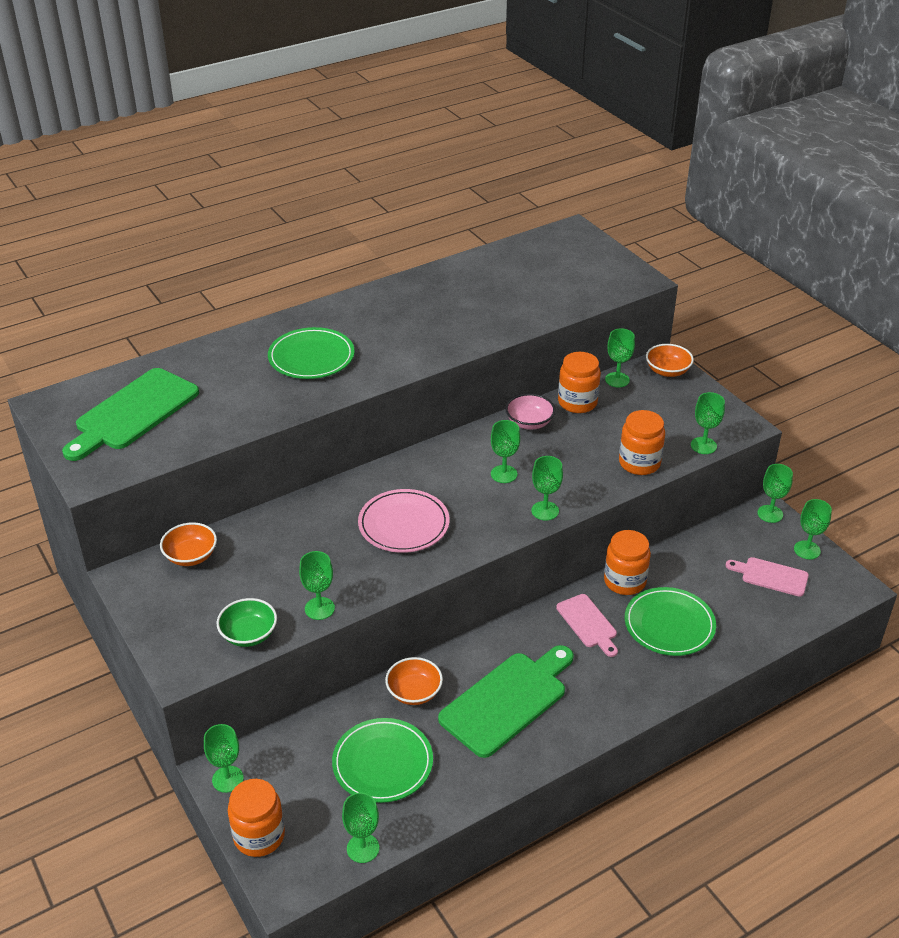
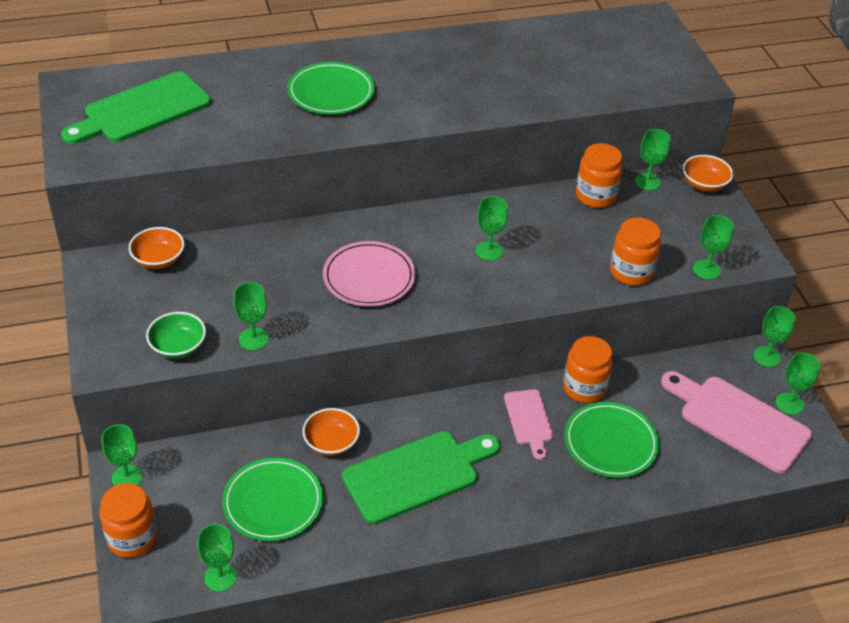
camera: 15 degrees right, 5 degrees up
(529, 422) = (537, 205): pink bowl -> none
(545, 511) = (513, 297): green goblet -> none
(771, 576) = (738, 421): pink cutting board -> pink cutting board, size x1.81

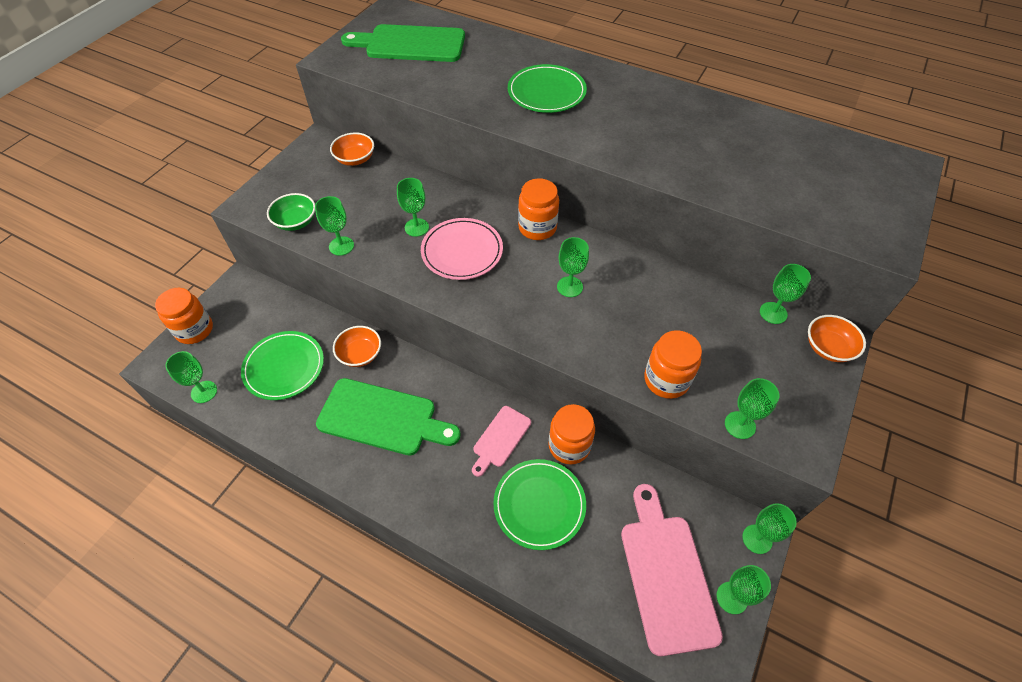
camera: 45 degrees right, 10 degrees up
(127, 477) = (235, 291): green goblet -> green goblet (416, 227)
(595, 196) = (711, 297): orange jar -> orange jar (537, 227)

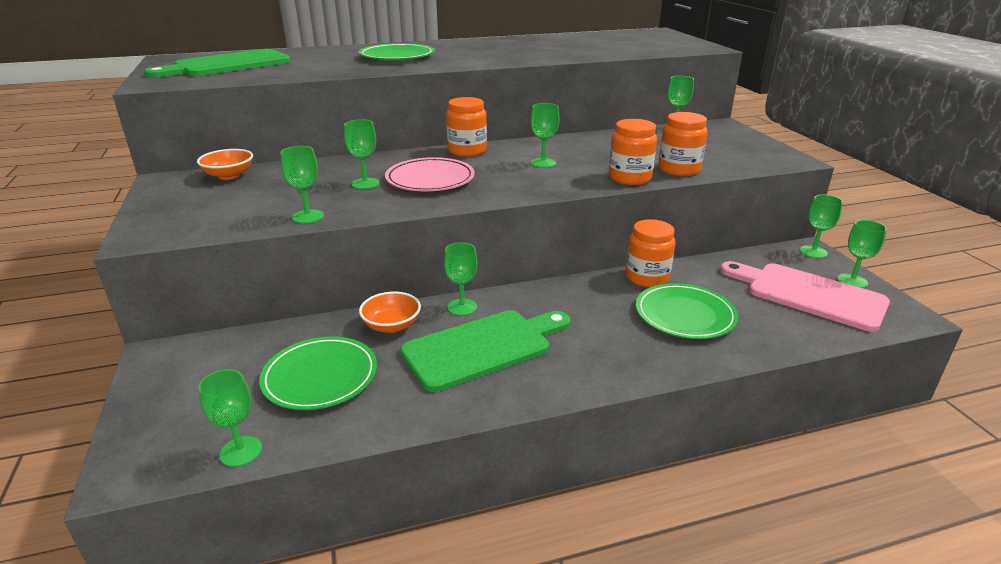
camera: 45 degrees left, 25 degrees down
(194, 330) = (144, 416): orange jar -> orange jar (630, 178)
(296, 222) = (227, 223): green bowl -> none
(500, 439) = (597, 302): pink cutting board -> none
(740, 425) = (748, 166): green goblet -> green goblet (462, 307)
(828, 348) = (724, 128): orange bowl -> none

